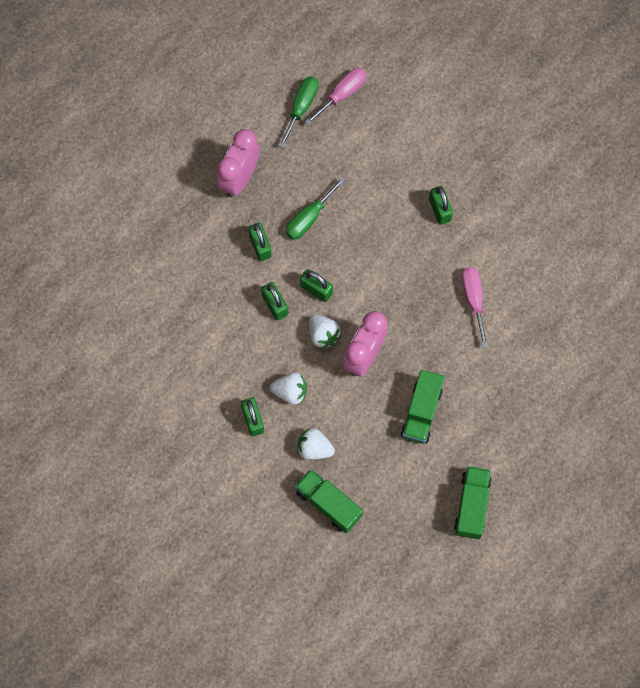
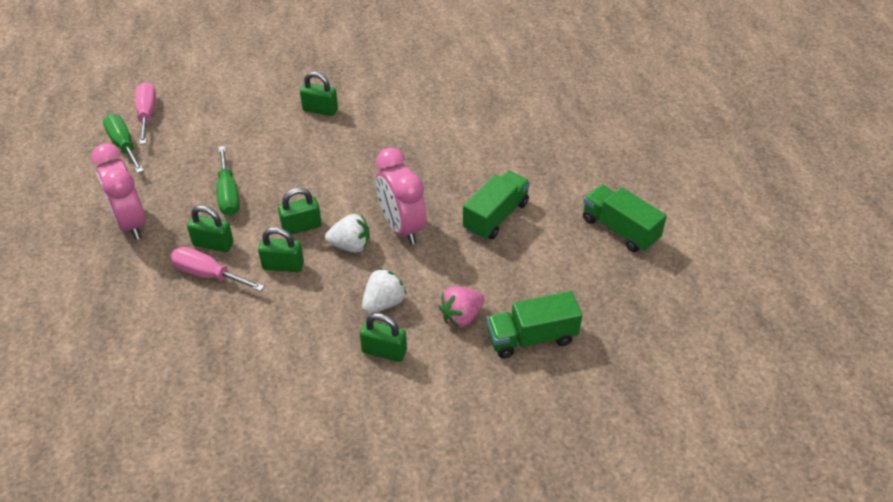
camera: 55 degrees left, 25 degrees down
(314, 448) = (461, 316): white strawberry -> pink strawberry
(421, 412) = (496, 216): green truck -> green truck turned 105 degrees counterclockwise
(473, 300) = (423, 130): pink screwdriver -> pink screwdriver (208, 274)

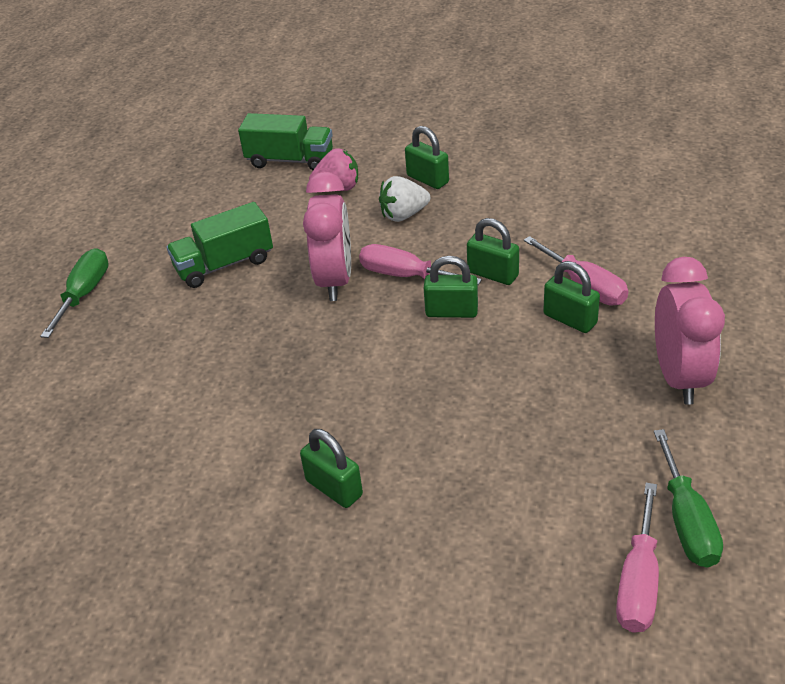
camera: 150 degrees left, 5 degrees down
(228, 194) = (531, 380): green screwdriver -> green screwdriver (84, 294)
(351, 246) = (405, 275): white strawberry -> pink screwdriver
(620, 229) = (117, 220): green truck -> none

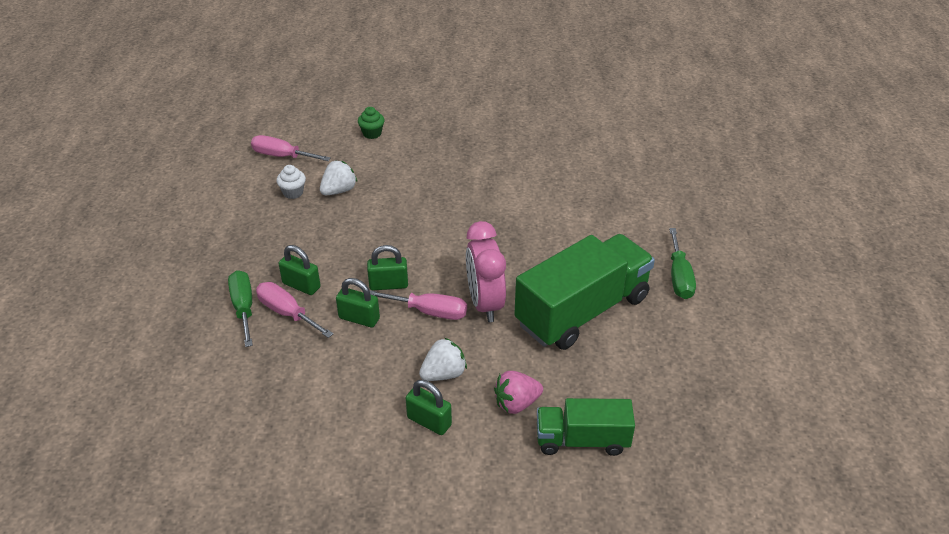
camera: 165 degrees right, 0 degrees up
(224, 264) = (582, 311): green truck -> green truck, size x1.74
(334, 488) = (442, 178): green padlock -> none
(449, 629) = (372, 133): none -> green cupcake
(519, 479) = (339, 190): none -> white strawberry
(602, 483) = (293, 192): none -> white cupcake
(638, 581) = (282, 156): pink screwdriver -> pink screwdriver turned 75 degrees counterclockwise
(679, 377) = (234, 251): pink clock -> none
(686, 521) = (252, 180): green screwdriver -> green screwdriver (243, 308)

